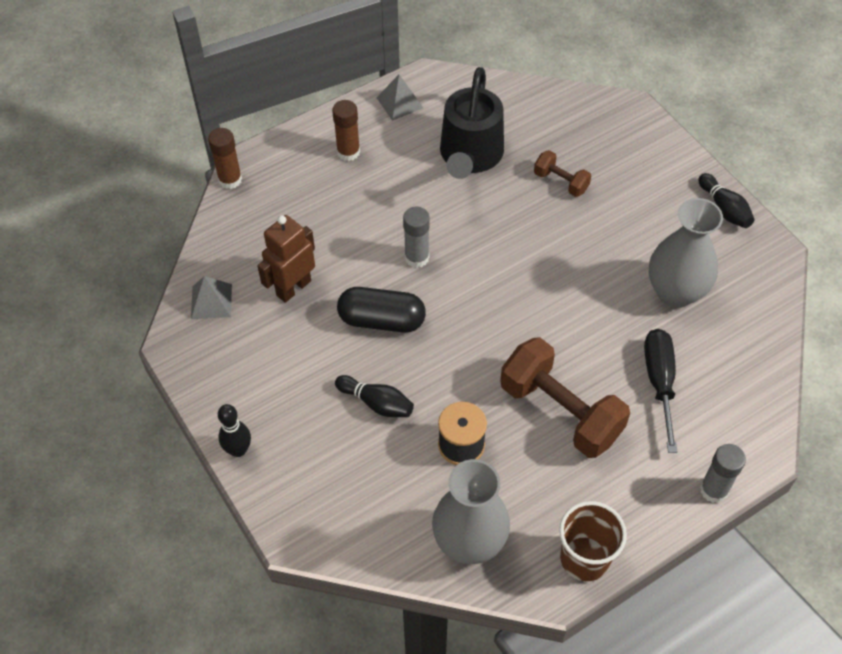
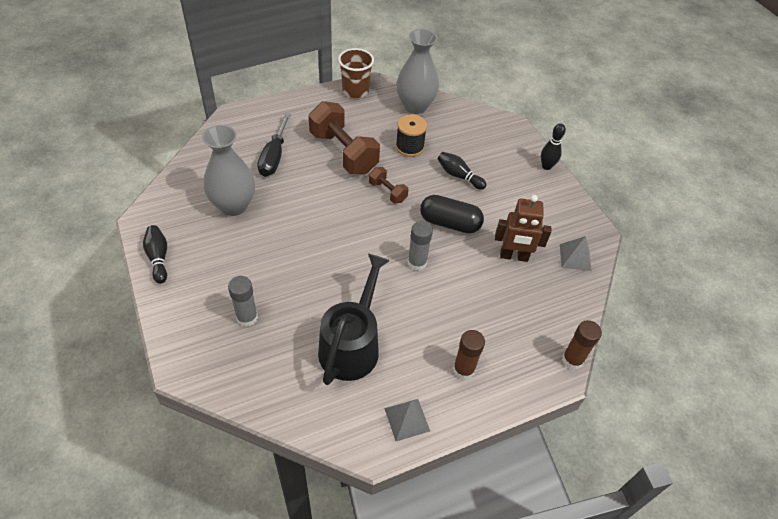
camera: 175 degrees left, 5 degrees down
(293, 288) = (514, 256): brown robot -> brown robot turned 45 degrees clockwise
(561, 182) = (280, 305): brown dumbbell -> brown dumbbell (387, 192)
(714, 490) = (271, 104): grey glue stick -> grey glue stick (247, 317)

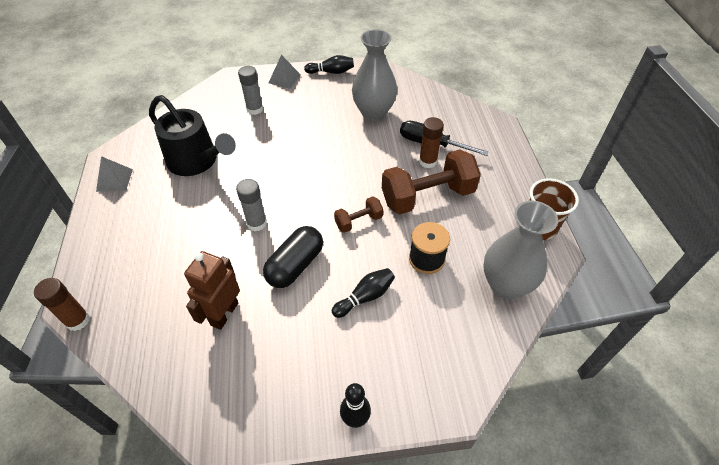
camera: 110 degrees right, 0 degrees up
(463, 369) = (128, 227): brown glue stick -> brown glue stick (427, 161)
(575, 257) = (191, 384): grey pyramid -> grey pyramid (284, 79)

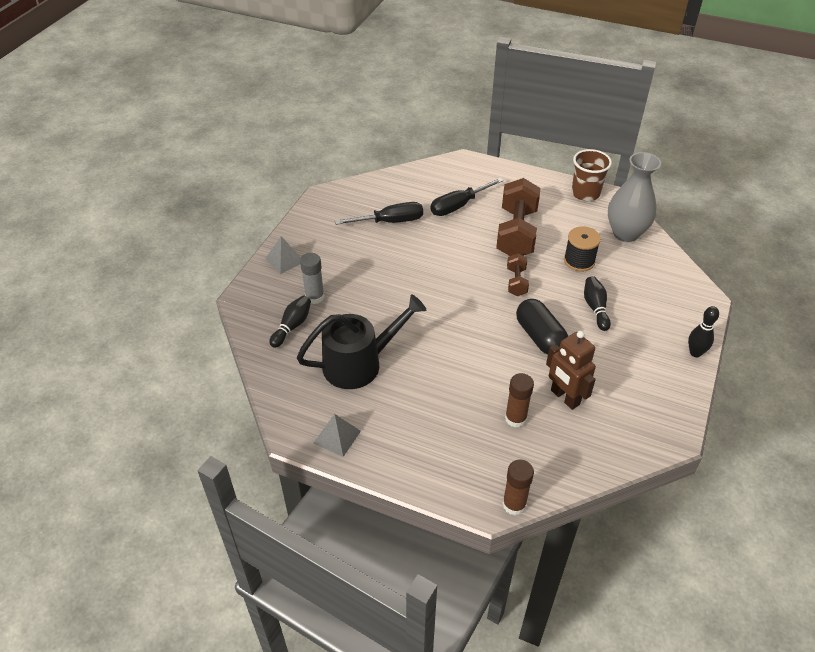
camera: 60 degrees left, 5 degrees down
(256, 223) = (475, 345): grey glue stick -> none
(331, 72) = (305, 225): black bowling pin -> black bowling pin (292, 326)
(373, 113) = (390, 221): grey vase -> black screwdriver
(427, 161) = (477, 216): brown glue stick -> brown glue stick (515, 418)

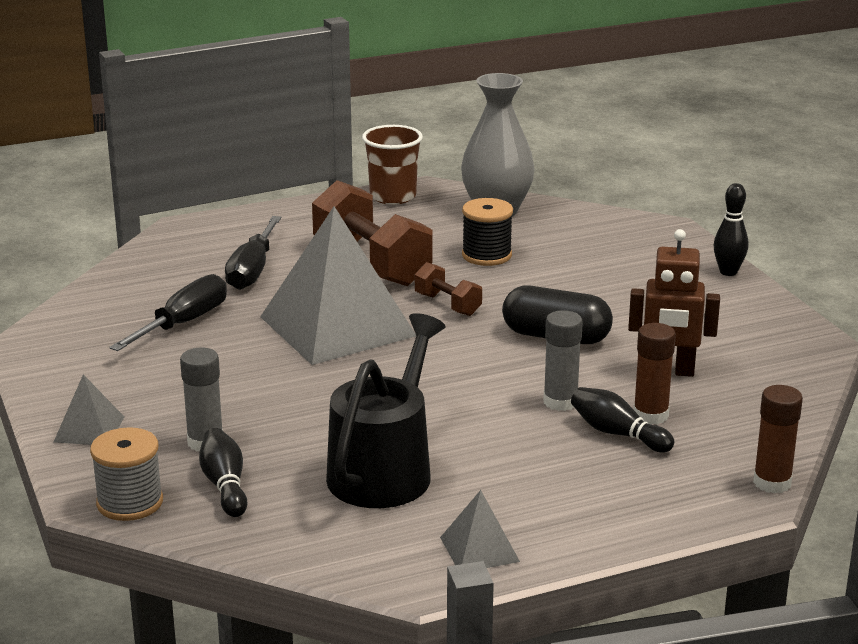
camera: 45 degrees left, 20 degrees down
(250, 310) = (130, 502): none -> grey spool
(450, 264) = (337, 326): none -> grey pyramid
(485, 379) = (560, 402): none -> grey glue stick
(595, 308) = (572, 285): black bowling pin -> black bowling pin (617, 433)

